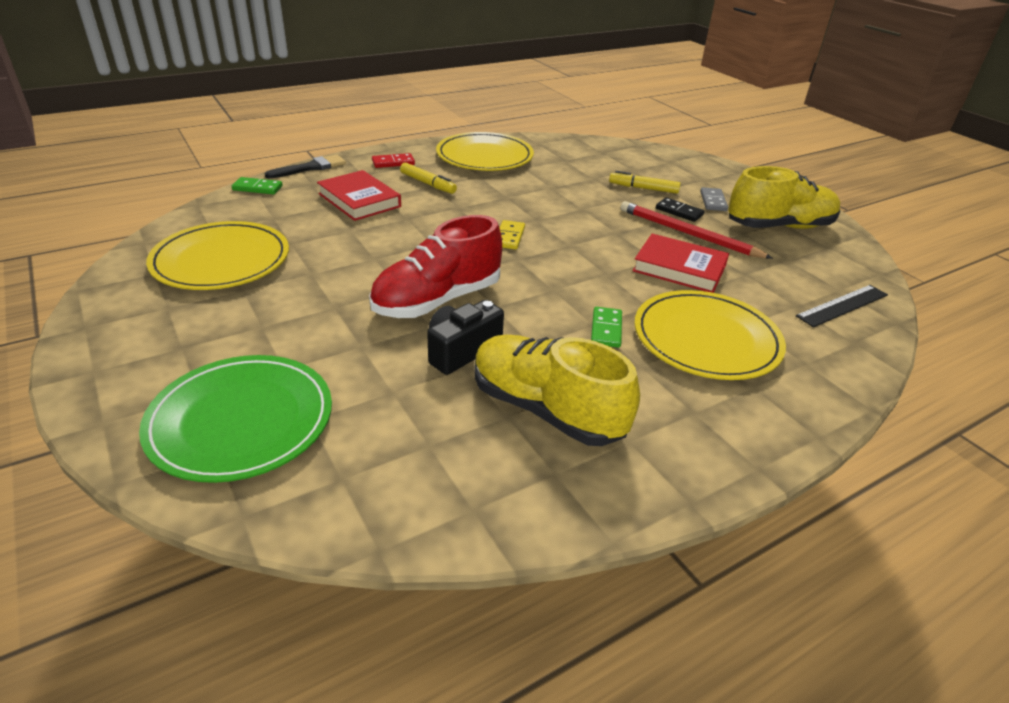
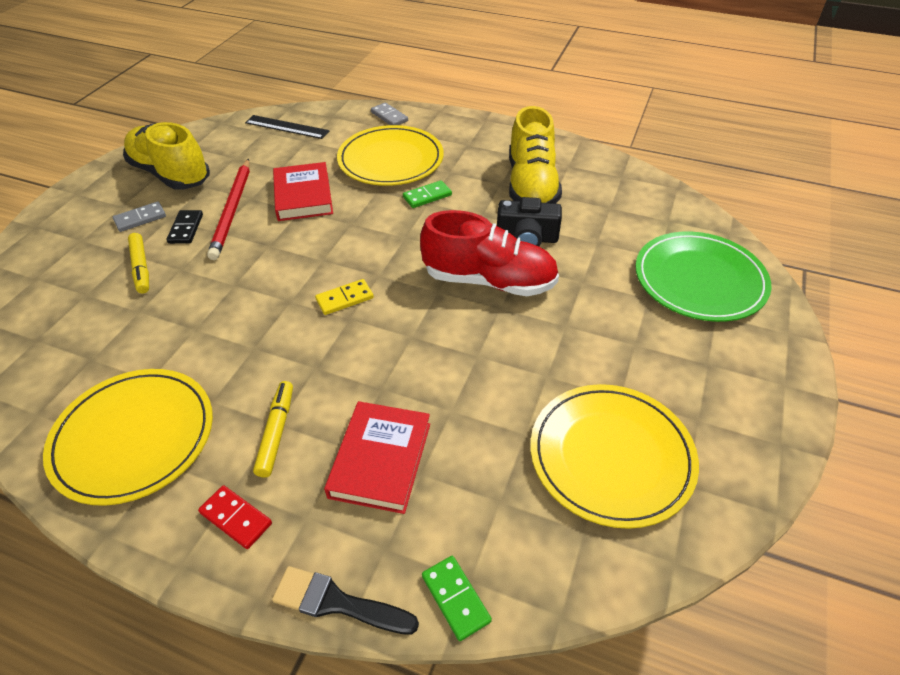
camera: 125 degrees left, 10 degrees up
(826, 384) = (389, 117): none -> grey domino

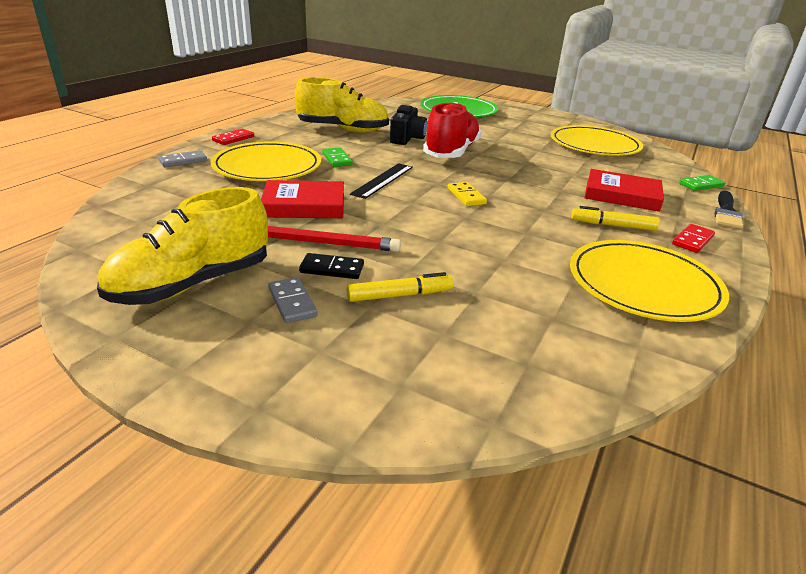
camera: 85 degrees left, 15 degrees down
(287, 127) = (146, 208): black ruler -> black ruler (383, 180)
(460, 126) = (233, 139): none -> red domino

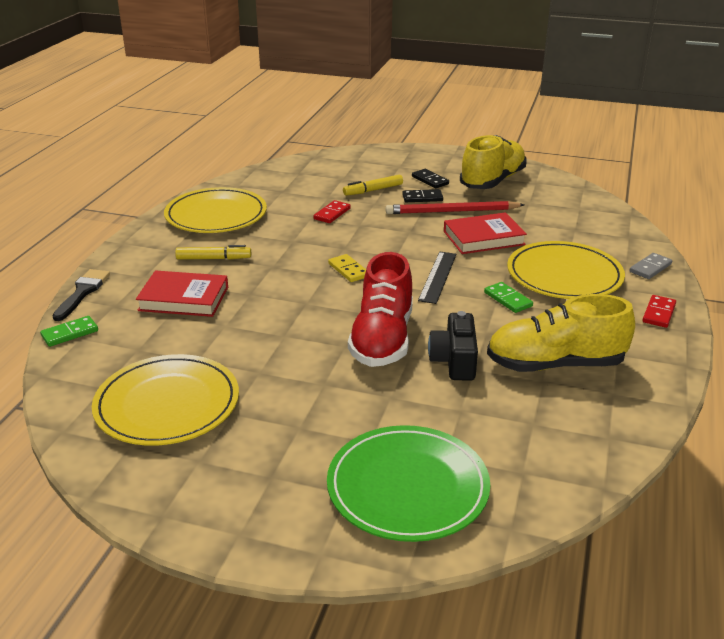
camera: 170 degrees right, 0 degrees up
(292, 302) = (430, 180): grey domino -> black domino
(692, 240) = (149, 254): red domino -> red domino (332, 214)

